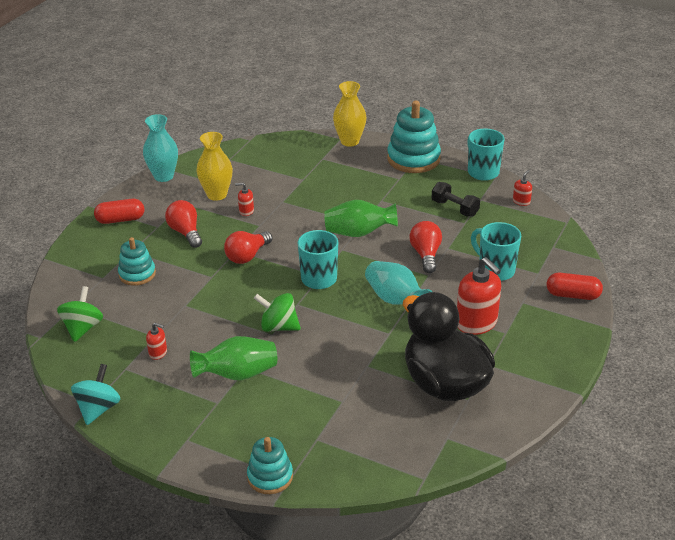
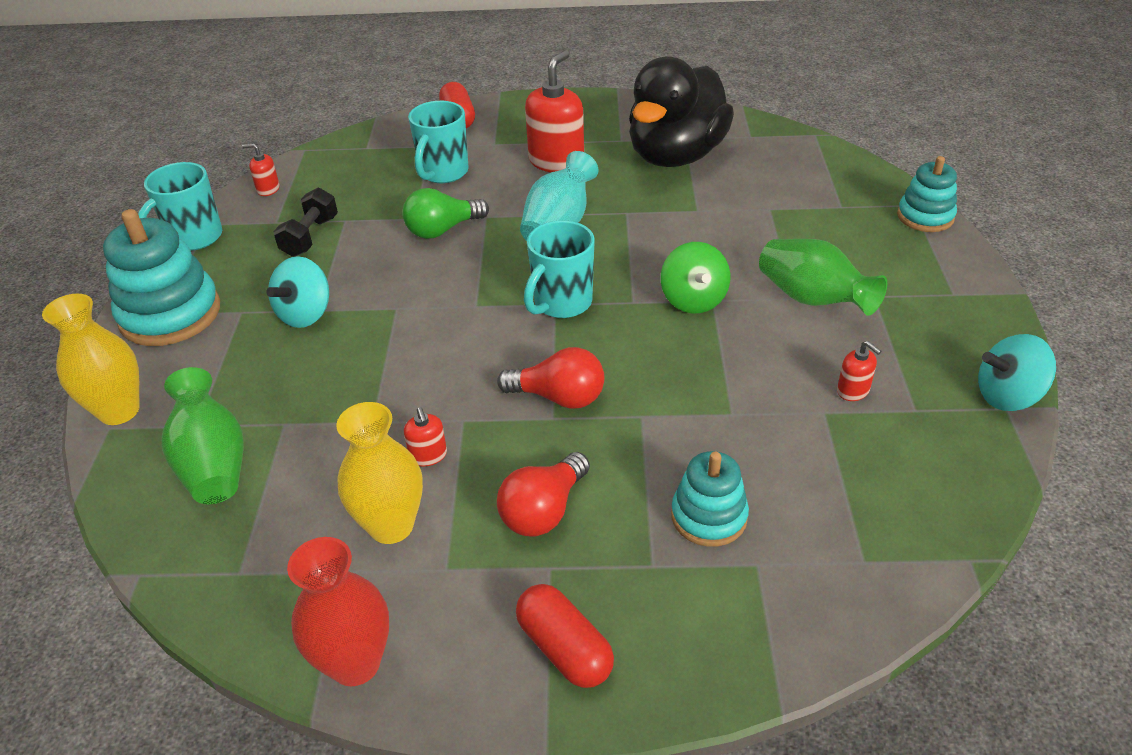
camera: 115 degrees left, 5 degrees up
(83, 328) = (894, 512): green spinning top -> none
(158, 353) = (853, 391): red soap dispenser -> red soap dispenser turned 150 degrees clockwise
(163, 176) = (355, 663): turquoise vase -> red vase
(359, 233) = (424, 302): green vase -> green vase (213, 463)
(380, 196) = (305, 314): none -> turquoise spinning top
(426, 255) = (442, 230): red light bulb -> green light bulb

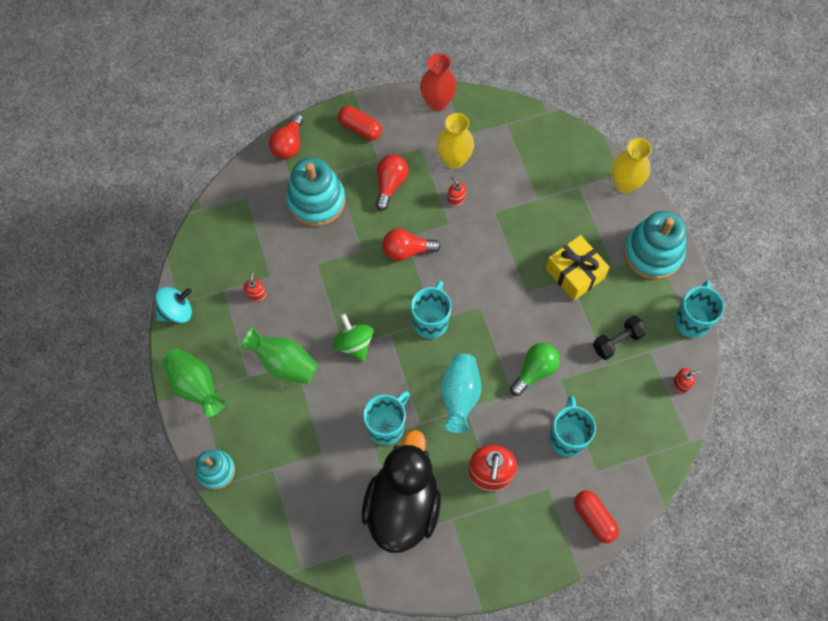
camera: 160 degrees right, 25 degrees up
(213, 463) = (555, 169): green vase -> green vase (196, 386)
(305, 314) = (575, 273): turquoise spinning top -> yellow gift
(310, 236) = (617, 341): black dumbbell -> black dumbbell turned 60 degrees clockwise
(672, 216) = (386, 426): none -> turquoise mug
(709, 516) = (316, 201): turquoise stacking toy -> turquoise stacking toy, size x1.67
(749, 655) = (289, 144): none -> red light bulb
(853, 391) = (256, 294): red soap dispenser -> red soap dispenser turned 60 degrees clockwise

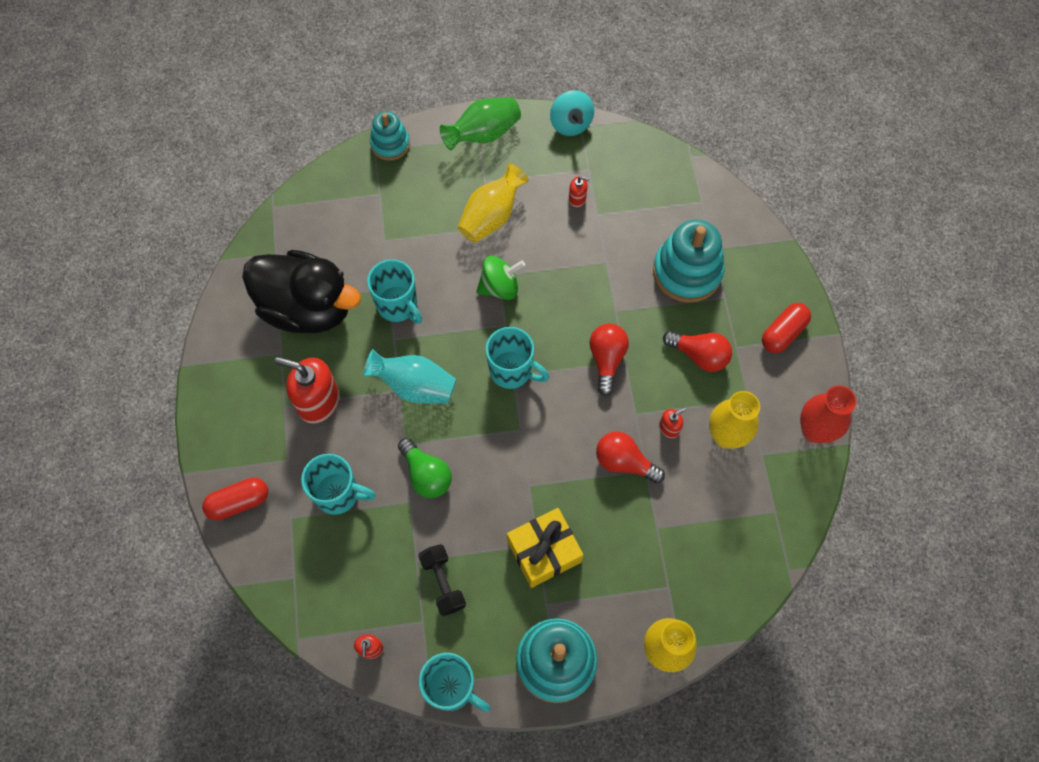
camera: 100 degrees right, 0 degrees up
(284, 363) = (491, 216): green vase -> yellow vase
(289, 144) = (767, 252): red light bulb -> red light bulb (624, 462)

